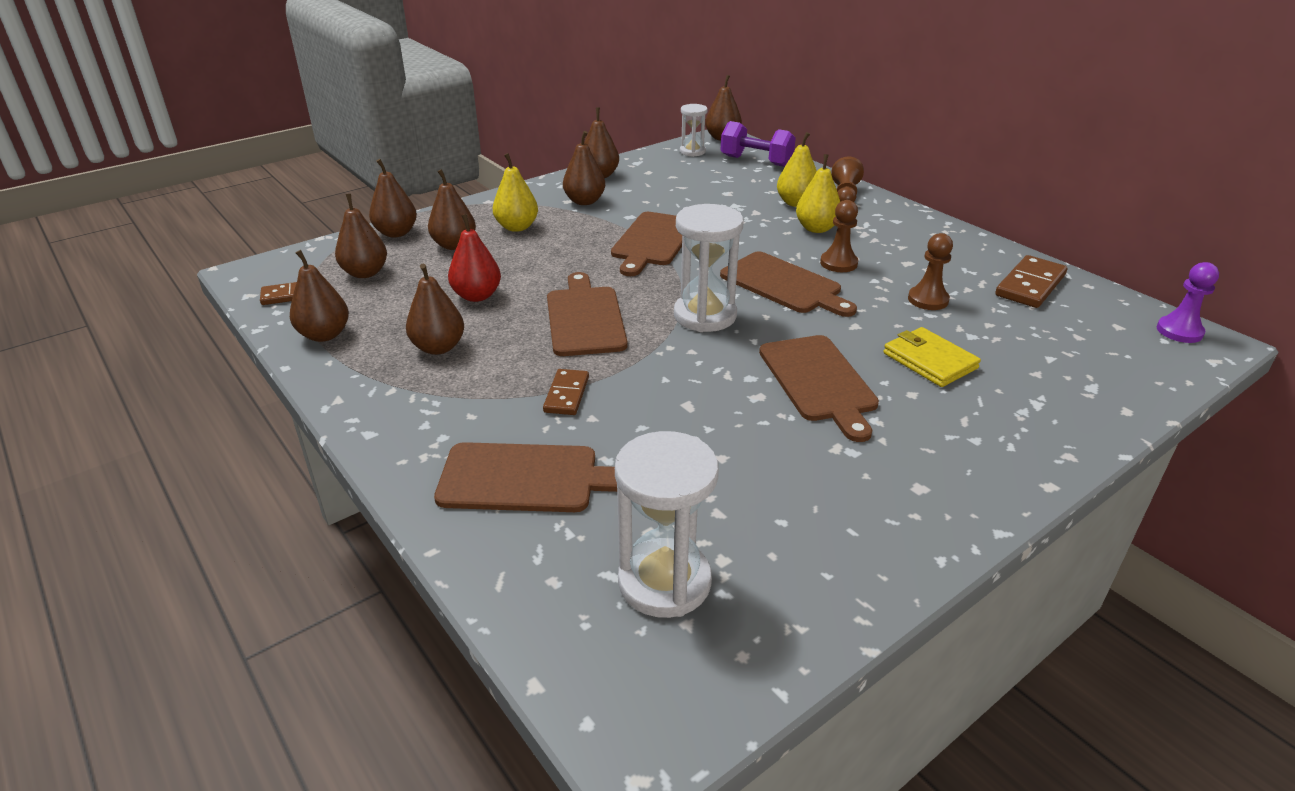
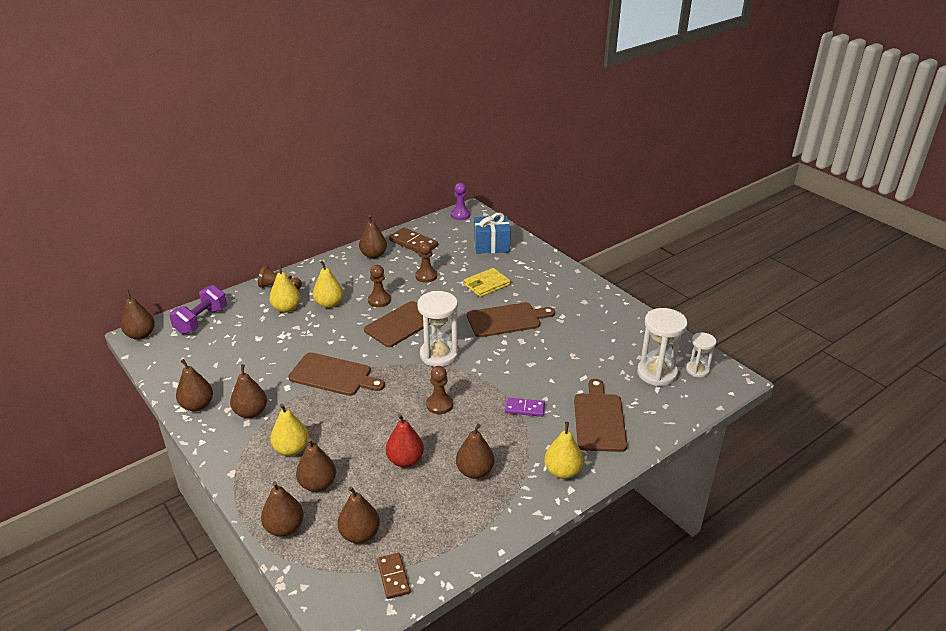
camera: 90 degrees left, 0 degrees up
(324, 335) = (457, 538): brown pear -> brown pear (373, 255)
(410, 427) = (562, 471): none -> yellow pear
(566, 394) = (524, 409): brown domino -> purple domino
(585, 318) = (439, 405): brown cutting board -> brown pawn
(692, 151) = (165, 352): white hourglass -> white hourglass (697, 370)
(1081, 368) = (491, 245): none -> blue gift

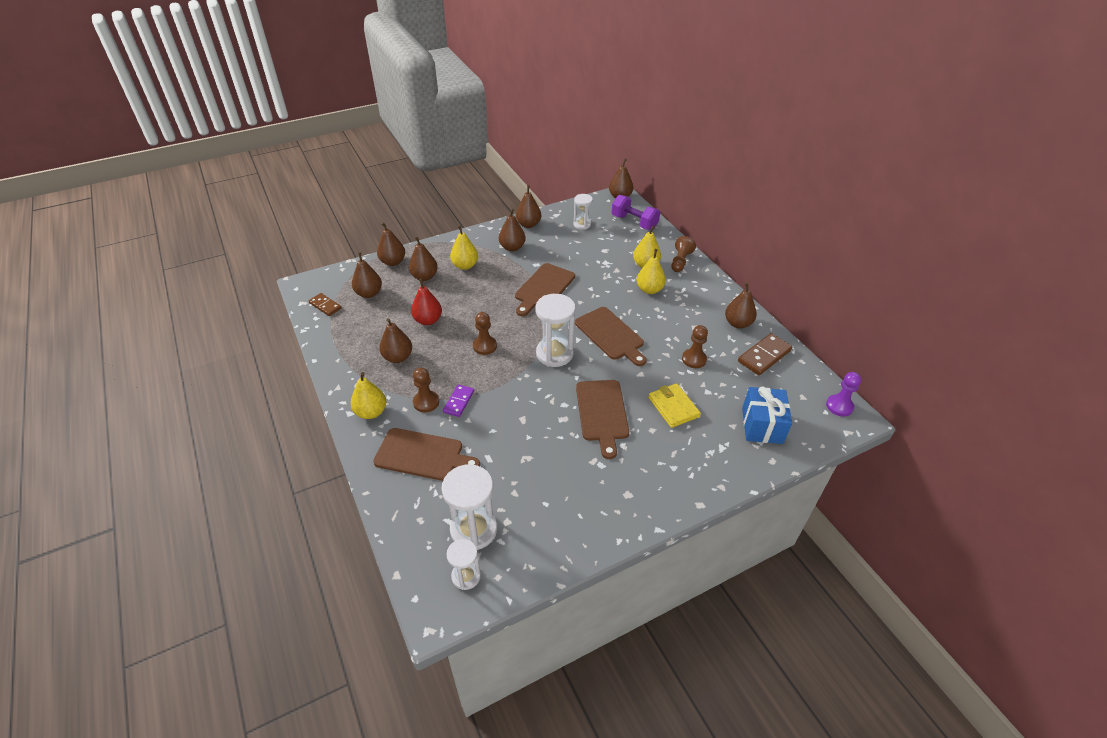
camera: 100 degrees right, 10 degrees up
(202, 360) = (582, 224): none -> white hourglass
(379, 300) = (651, 321): brown pawn -> brown pawn (426, 402)
(393, 577) = (325, 306): brown domino -> brown domino turned 45 degrees clockwise

